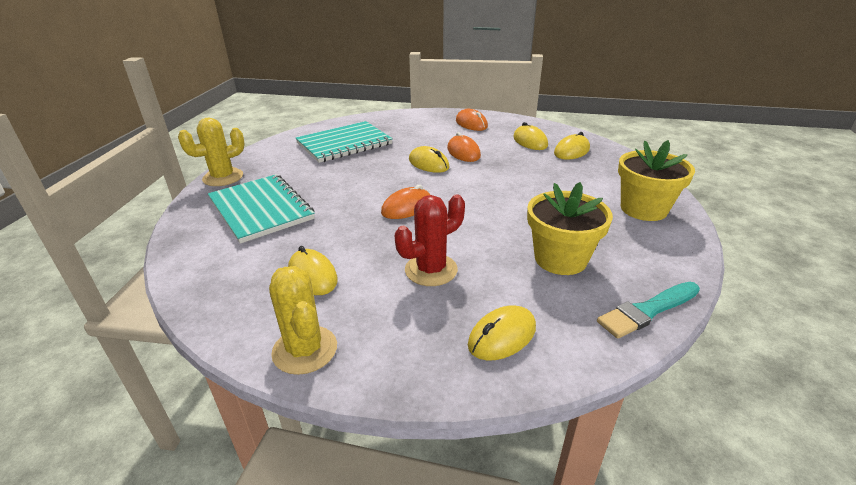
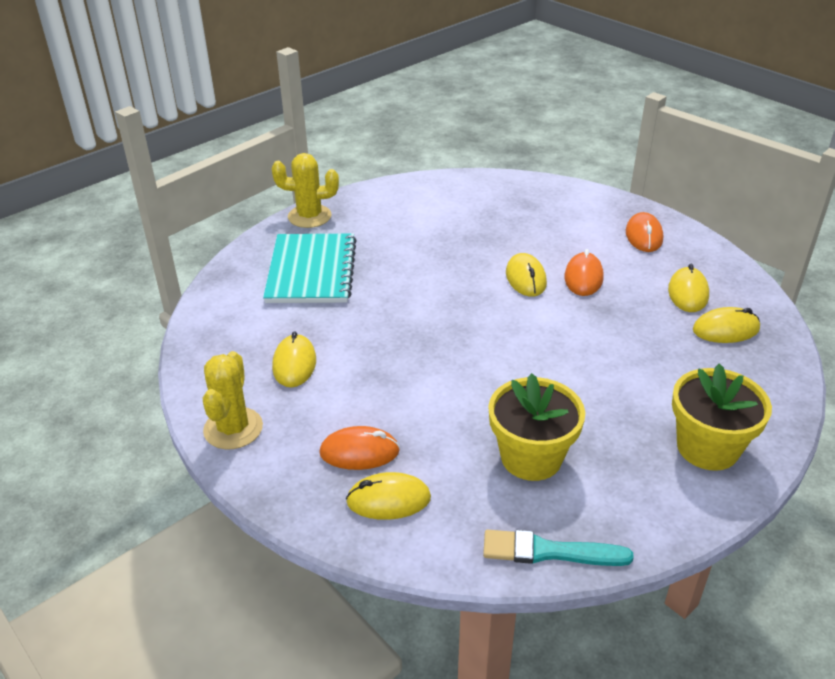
camera: 35 degrees right, 5 degrees up
(344, 144) = (462, 213): turquoise notebook -> none
(407, 207) = (444, 327): orange mouse -> orange mouse (359, 452)
(431, 270) = (396, 407): red cactus -> none

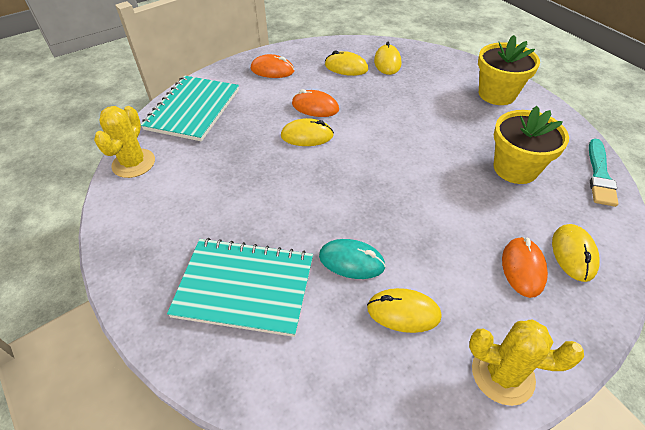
camera: 80 degrees left, 10 degrees up
(309, 216) = (131, 282): yellow cactus -> yellow cactus (134, 163)
(349, 327) = (351, 261): none -> turquoise mouse
(538, 198) = (193, 109): none -> turquoise notebook

